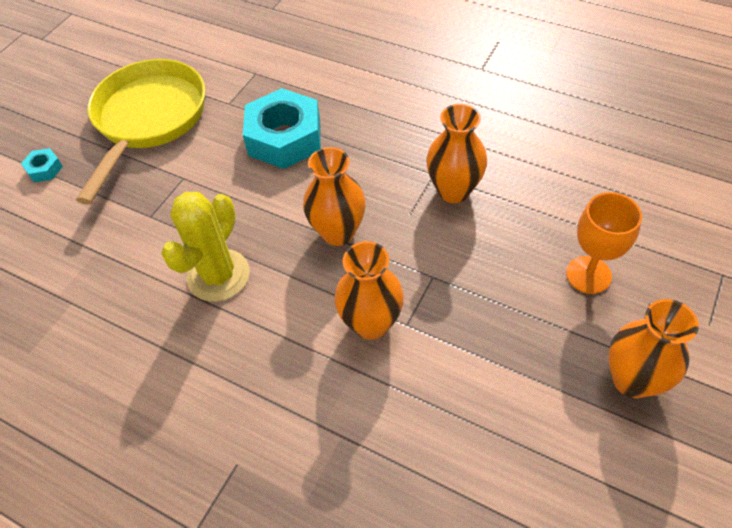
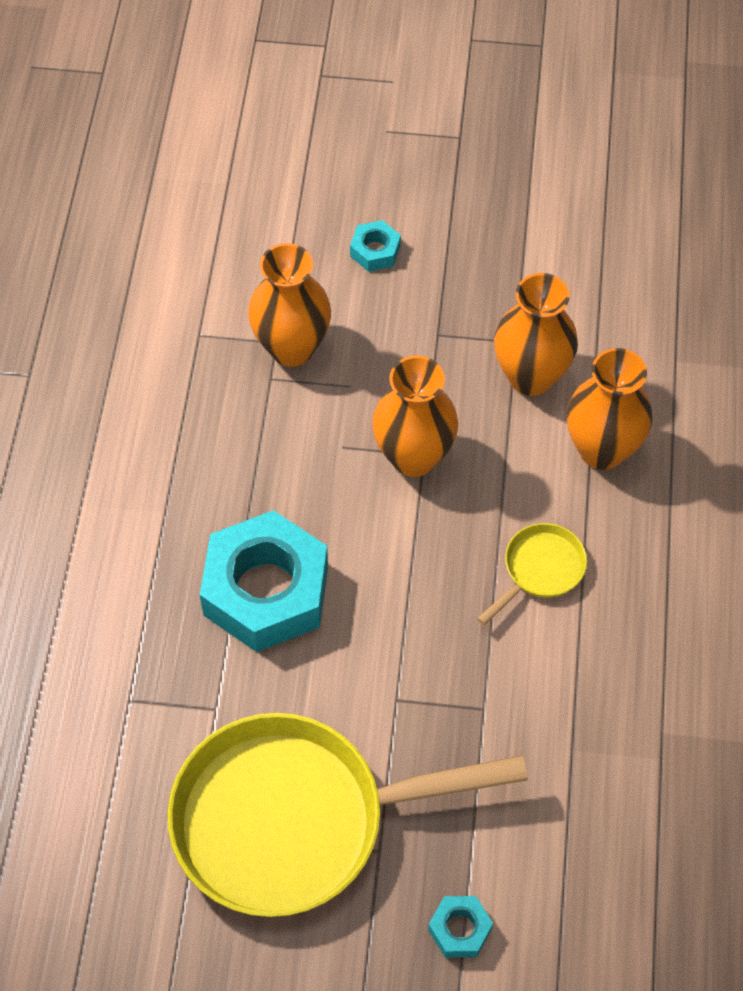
camera: 115 degrees left, 5 degrees up
(218, 275) = (540, 570): yellow cactus -> yellow pan
(524, 260) = (375, 251): none -> turquoise nut
(588, 275) = (371, 188): orange goblet -> none
(632, 380) = (490, 134): orange vase -> orange vase (602, 449)

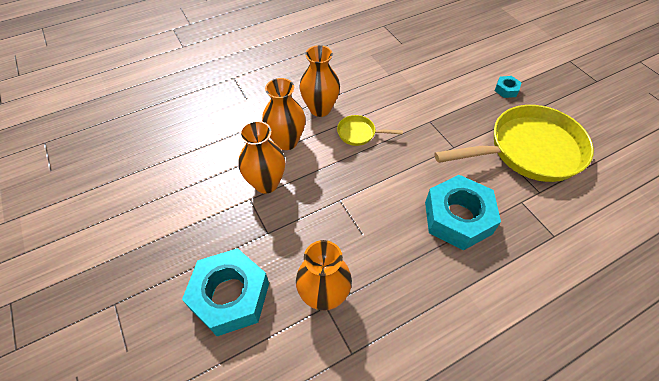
camera: 125 degrees left, 5 degrees down
(293, 821) = (528, 150): yellow pan -> yellow pan turned 60 degrees counterclockwise
(375, 251) = (230, 296): turquoise nut -> turquoise nut, size x2.32
(414, 457) = (344, 203): orange vase -> orange vase (320, 109)

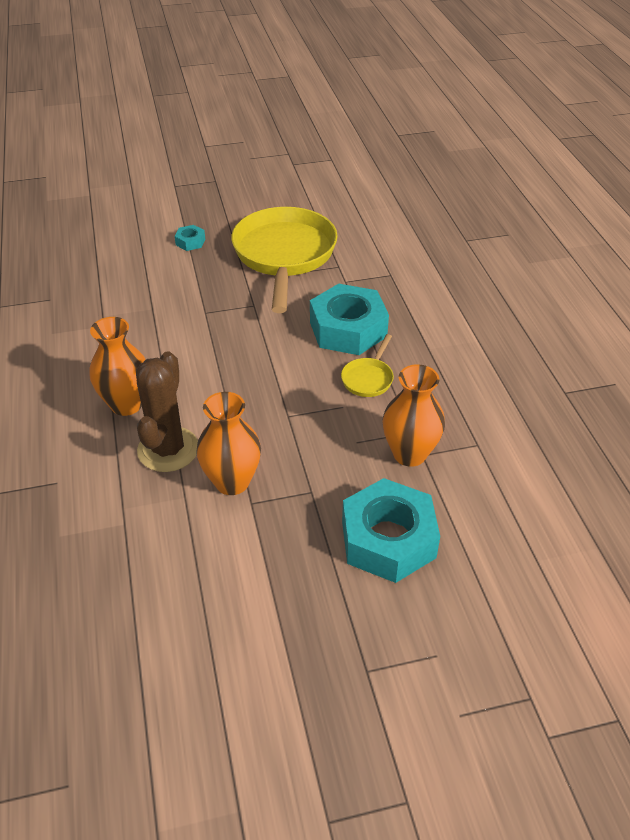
camera: 75 degrees left, 10 degrees down
(286, 141) = (168, 449): orange vase -> brown cactus
(359, 133) = (192, 376): yellow pan -> yellow pan (368, 378)

